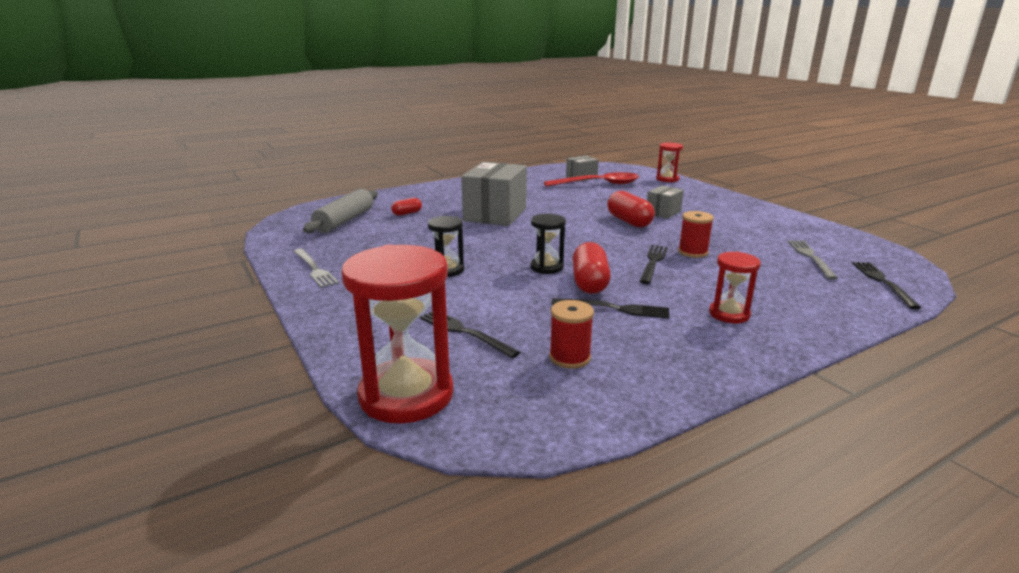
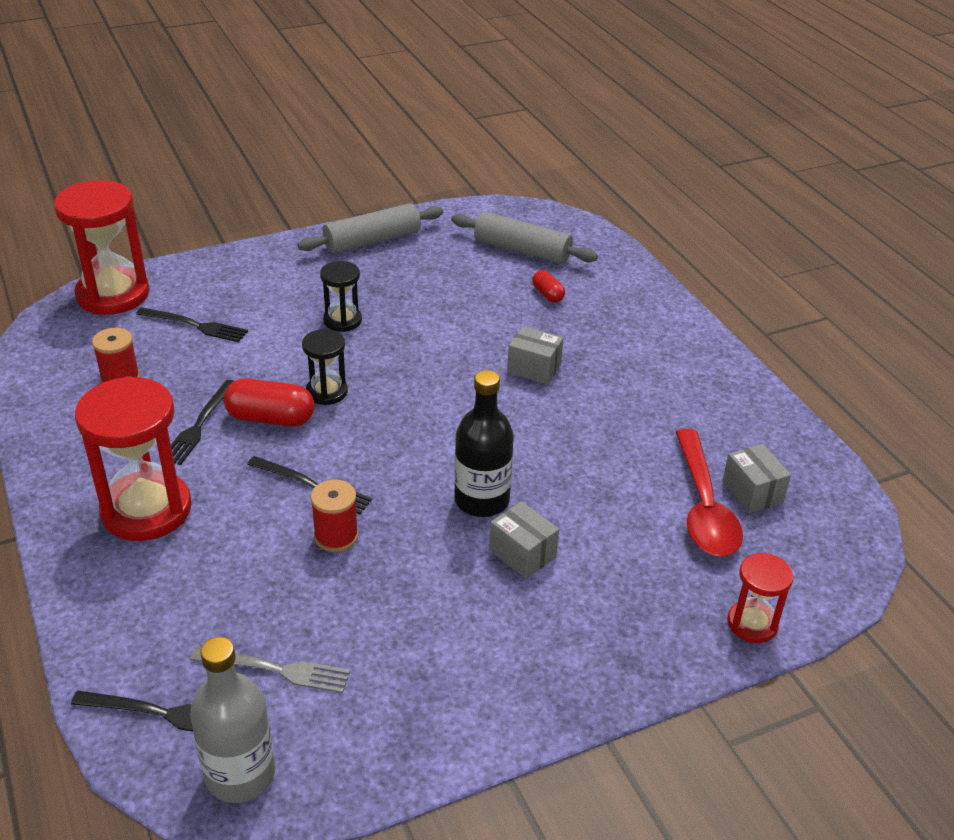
camera: 95 degrees right, 15 degrees up
(314, 269) = (372, 241): grey fork -> grey rolling pin
(465, 332) = (195, 325): black fork -> black fork turned 60 degrees clockwise
(495, 214) = (534, 368): grey box -> grey box, size x0.51
(629, 221) = (482, 500): red capsule -> black bottle
(729, 314) = (146, 510): red hourglass -> red hourglass, size x1.90
(885, 258) = (240, 774): none -> grey bottle

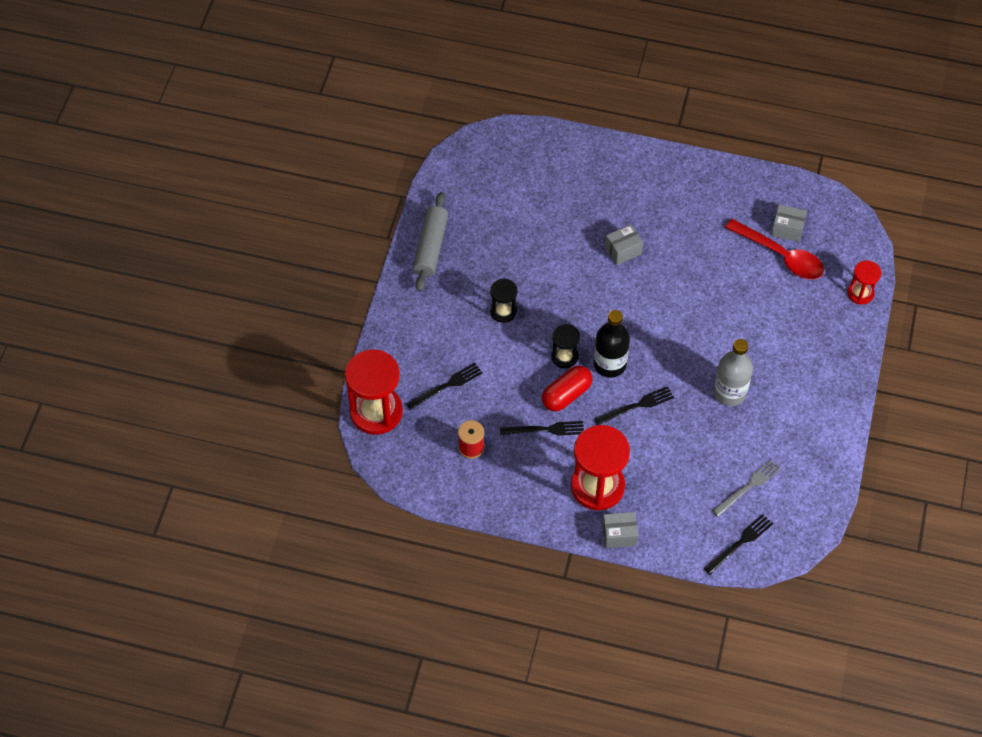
camera: 50 degrees left, 20 degrees up
(199, 424) = (545, 429): black fork -> black fork turned 60 degrees counterclockwise
(240, 774) = (796, 530): grey bottle -> grey bottle (729, 392)
(336, 536) = (681, 416): red spool -> none
(482, 500) = (704, 341): black bottle -> black bottle (610, 364)
(522, 250) = (507, 179): grey rolling pin -> none
(522, 554) = (752, 349): grey box -> grey box (619, 535)
(547, 294) = (562, 198): red capsule -> none

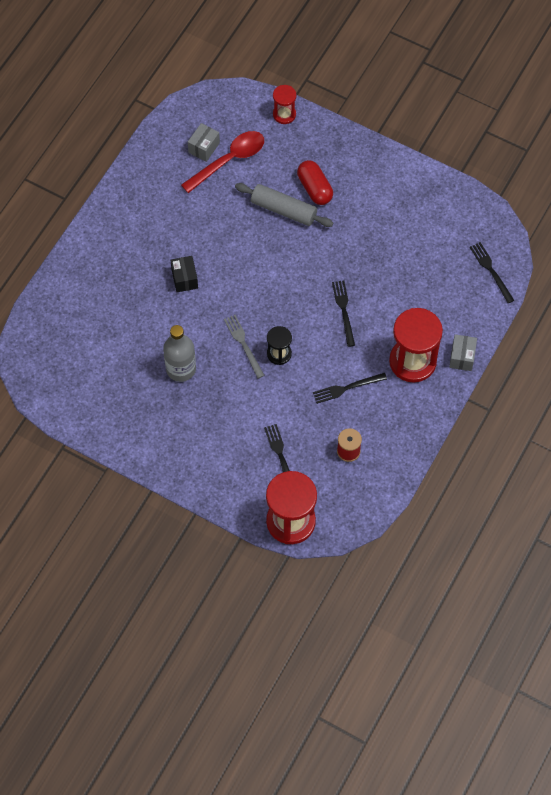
camera: 75 degrees left, 5 degrees up
(430, 247) = (129, 435): grey rolling pin -> grey rolling pin (283, 210)
(503, 311) = (217, 391): black hourglass -> none
(545, 429) = (347, 388): black fork -> black fork turned 120 degrees counterclockwise
(566, 395) = (317, 362): red capsule -> red capsule (314, 188)
(610, 364) = (297, 320): black bottle -> none
(623, 251) = (184, 279): grey box -> black box
(729, 392) = (351, 237): grey bottle -> grey bottle (181, 369)
(748, 487) = (442, 250): grey fork -> grey fork (243, 344)

